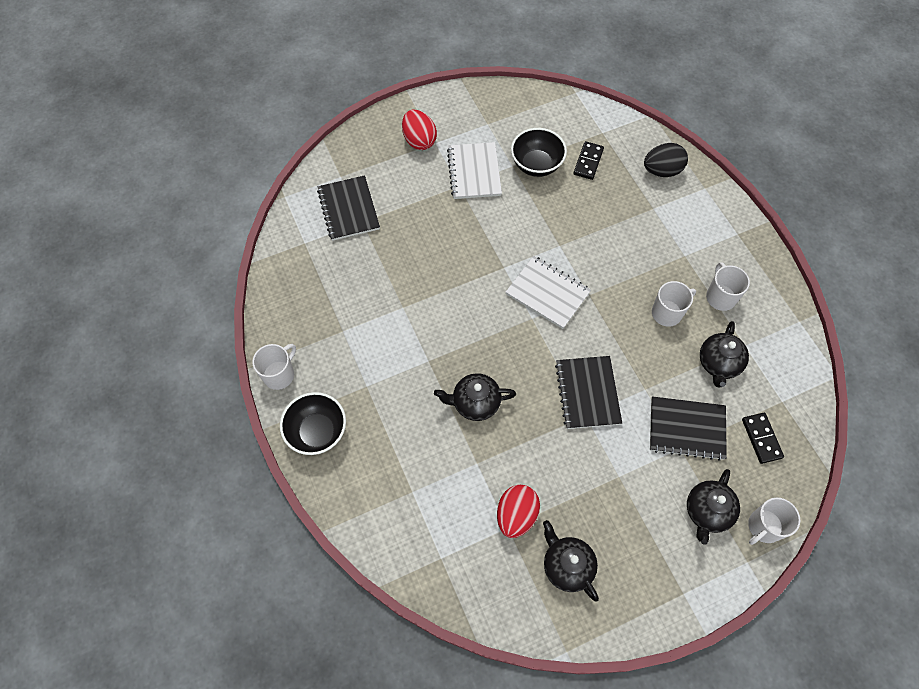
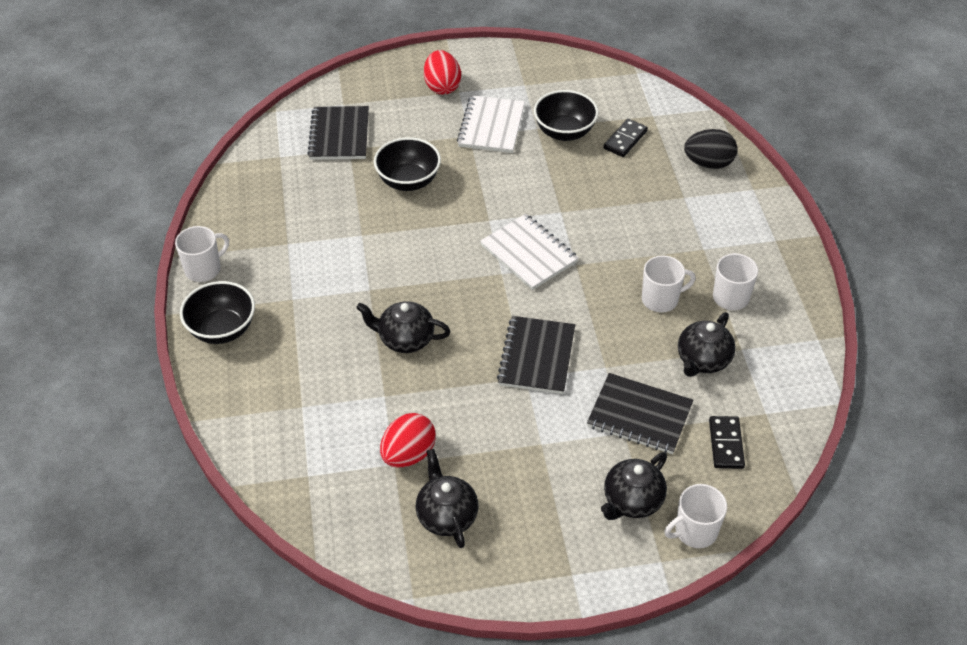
camera: 15 degrees right, 15 degrees down
(423, 243) = (408, 181): none -> black bowl

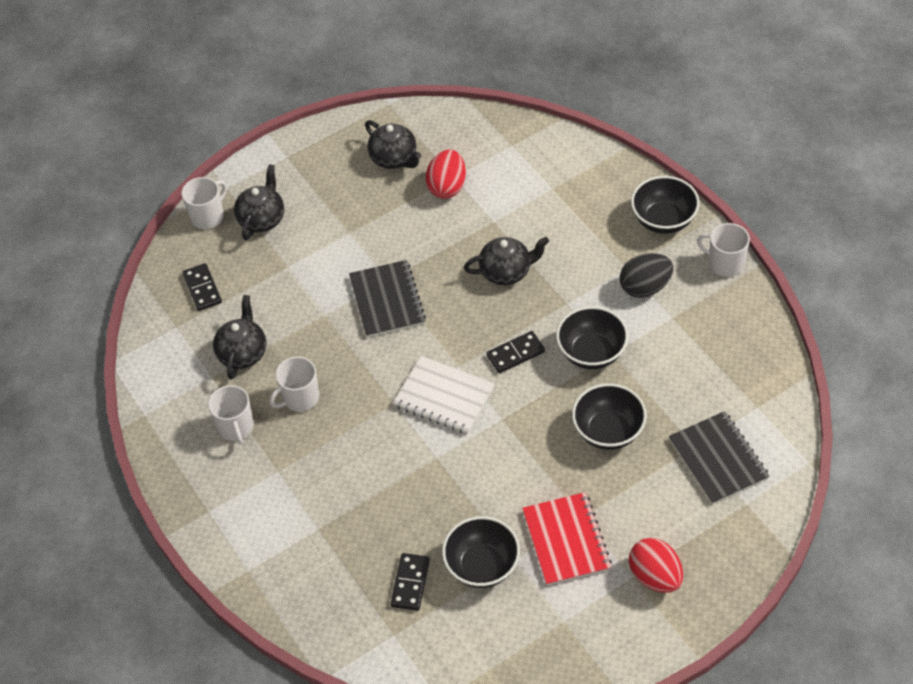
camera: 160 degrees right, 5 degrees up
(204, 269) = (725, 263): white mug -> white mug turned 90 degrees clockwise
(378, 241) = (591, 353): none -> black bowl
(444, 264) = (515, 354): none -> black domino
(491, 126) = (566, 540): white notebook -> red notebook
(639, 415) = (280, 285): black notebook -> none
(708, 163) = (306, 586): black egg -> black egg (645, 287)

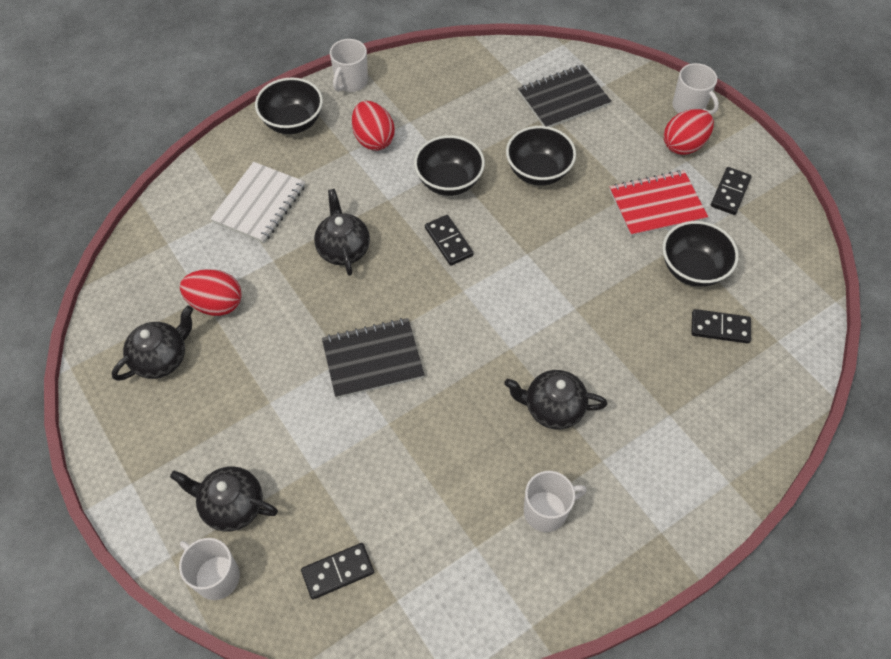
camera: 95 degrees left, 5 degrees up
(243, 353) = (440, 512): black teapot -> black teapot (552, 408)
(300, 398) = (505, 443): white mug -> white mug (689, 107)
(444, 397) = (501, 303): white notebook -> white notebook (259, 204)
(586, 616) = (730, 192): none -> black domino
(645, 287) = (373, 139): black egg -> red egg

